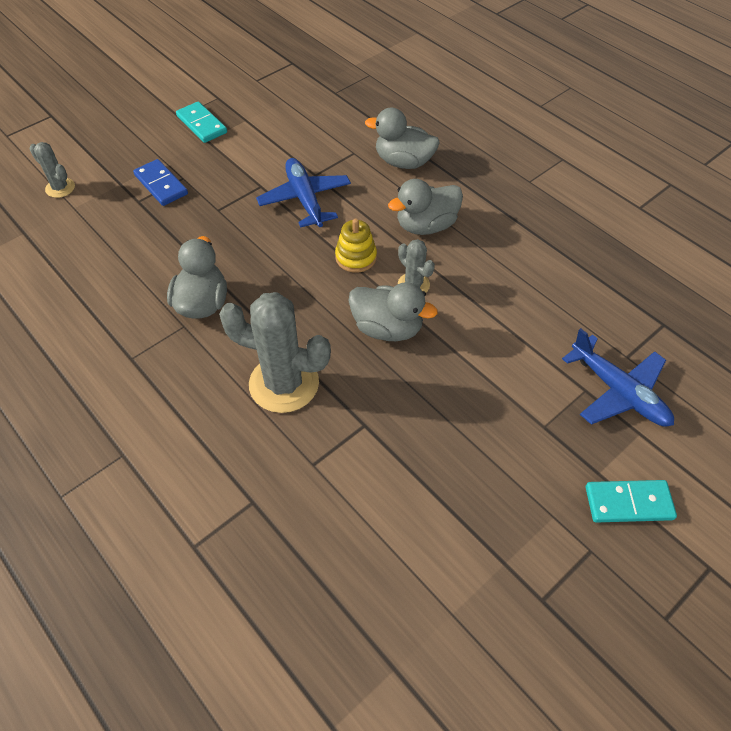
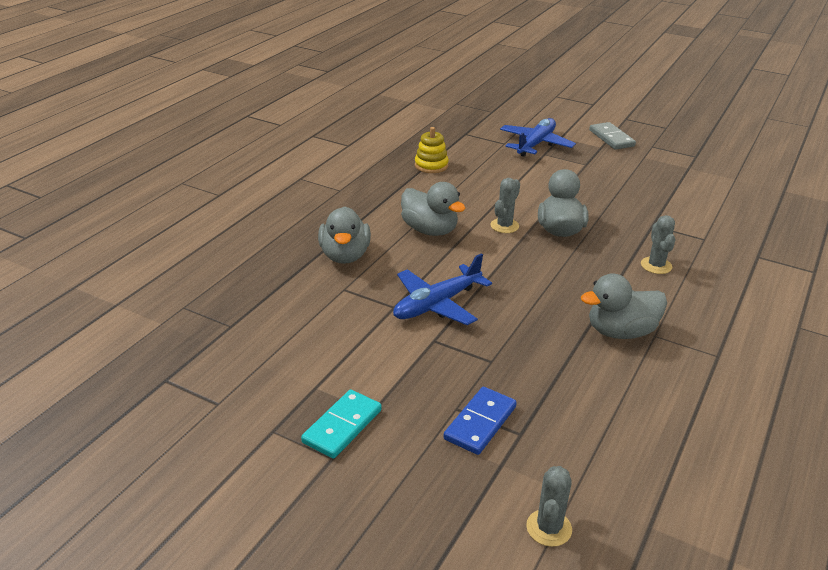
camera: 110 degrees left, 20 degrees down
(284, 384) = (656, 265): grey cactus -> grey cactus, size x0.51
(356, 257) = (495, 258): yellow stacking toy -> yellow stacking toy (431, 165)
(628, 503) = (611, 138): turquoise domino -> grey domino

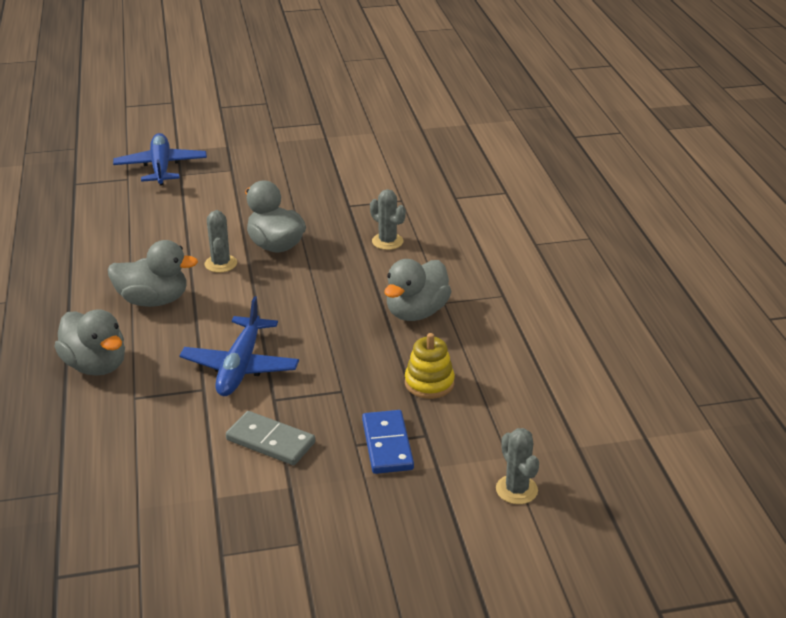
camera: 40 degrees left, 0 degrees up
(342, 426) = (279, 514): turquoise domino -> none
(431, 165) = (77, 233): yellow stacking toy -> yellow stacking toy (429, 383)
(611, 138) = (227, 133): grey domino -> grey domino (270, 441)

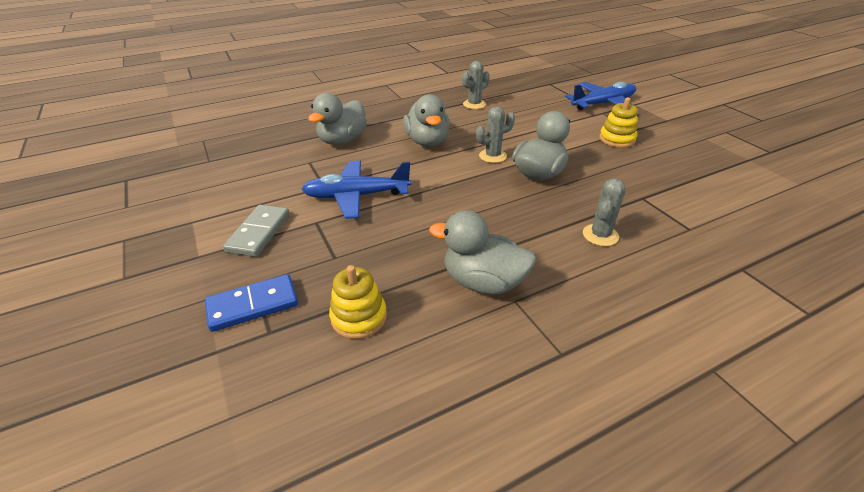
camera: 75 degrees right, 5 degrees up
(243, 185) = (617, 139): none -> yellow stacking toy
(516, 490) = (163, 438): grey cactus -> grey cactus (474, 104)

